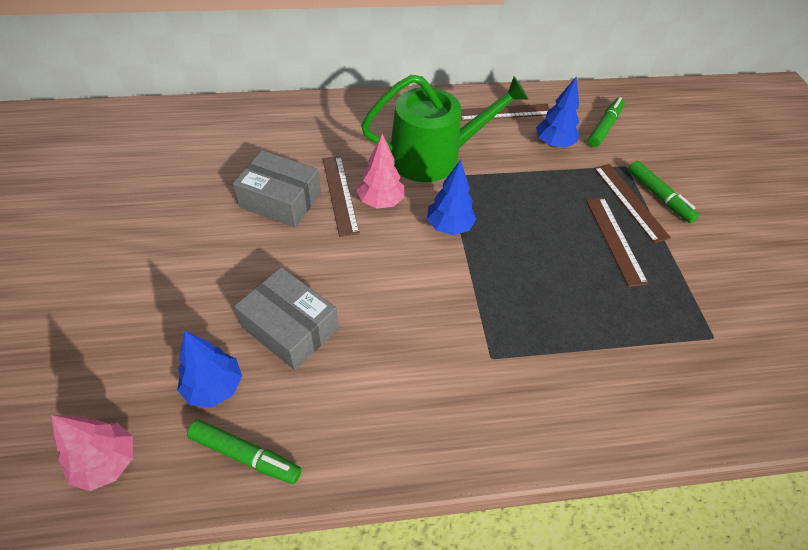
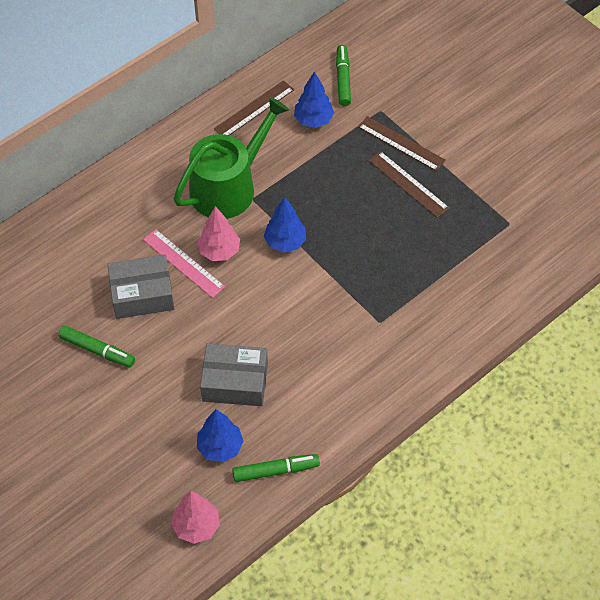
camera: 30 degrees left, 5 degrees up
(340, 194) = (183, 263): brown ruler -> pink ruler
(659, 196) = (419, 126): green marker -> green marker (97, 350)

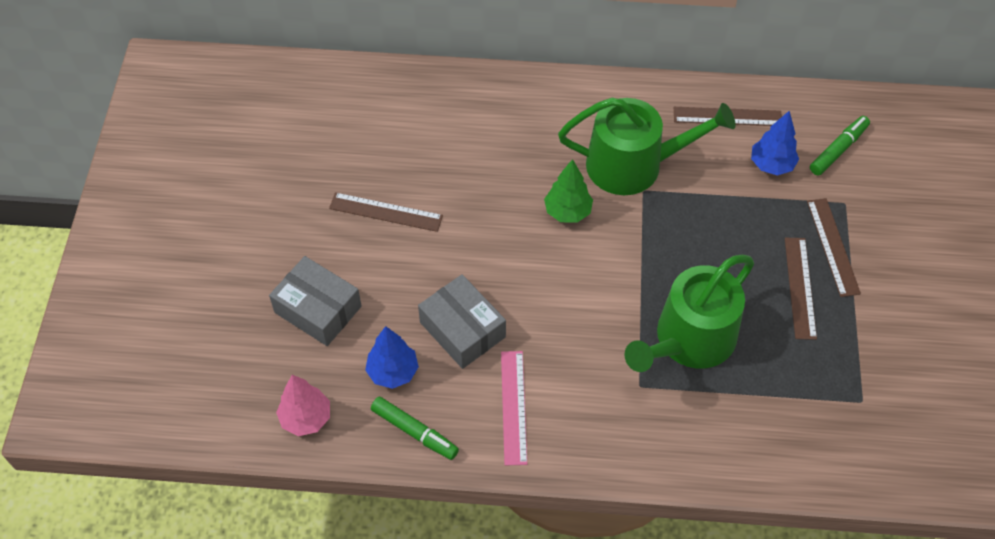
camera: 45 degrees right, 0 degrees up
(97, 350) = (386, 212): green marker -> brown ruler
(142, 294) = (468, 196): grey box -> grey box (318, 309)
(183, 263) = (527, 198): pink ruler -> pink ruler (513, 407)
(219, 251) = (567, 212): pink tree -> green tree
(285, 242) = (631, 249): blue tree -> none
(379, 270) = (689, 340): none -> green watering can

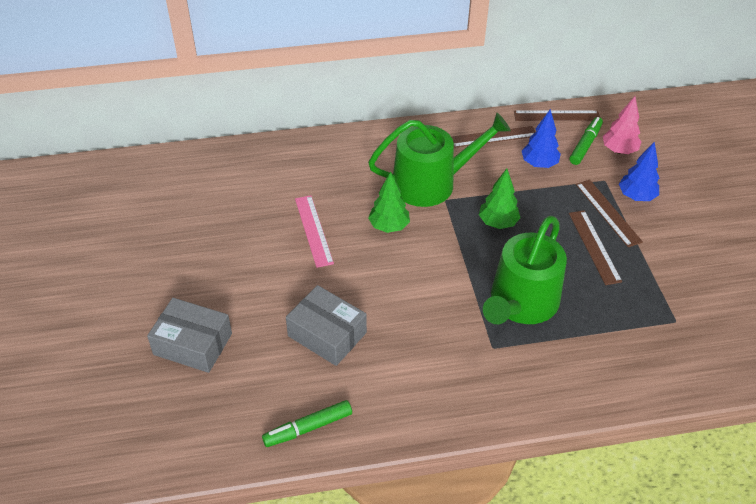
camera: 15 degrees left, 10 degrees down
(306, 418) = (204, 438): pink tree -> pink tree (618, 150)
(386, 212) = (234, 255): brown ruler -> brown ruler (557, 116)
(393, 372) = (274, 381): blue tree -> blue tree (636, 196)
(414, 432) = (308, 428): green marker -> green marker turned 135 degrees clockwise
(513, 407) = (390, 387): pink ruler -> pink ruler (313, 230)
(695, 233) = (497, 223): none -> green tree

